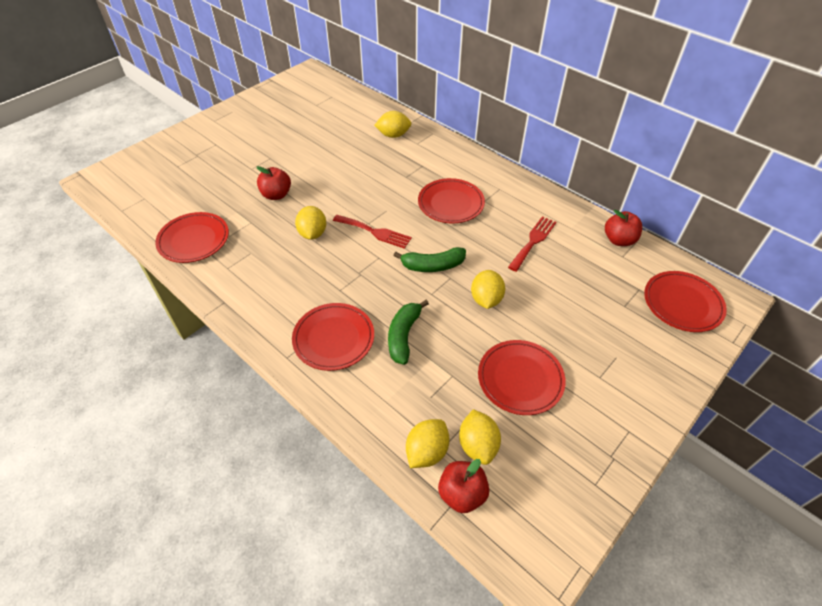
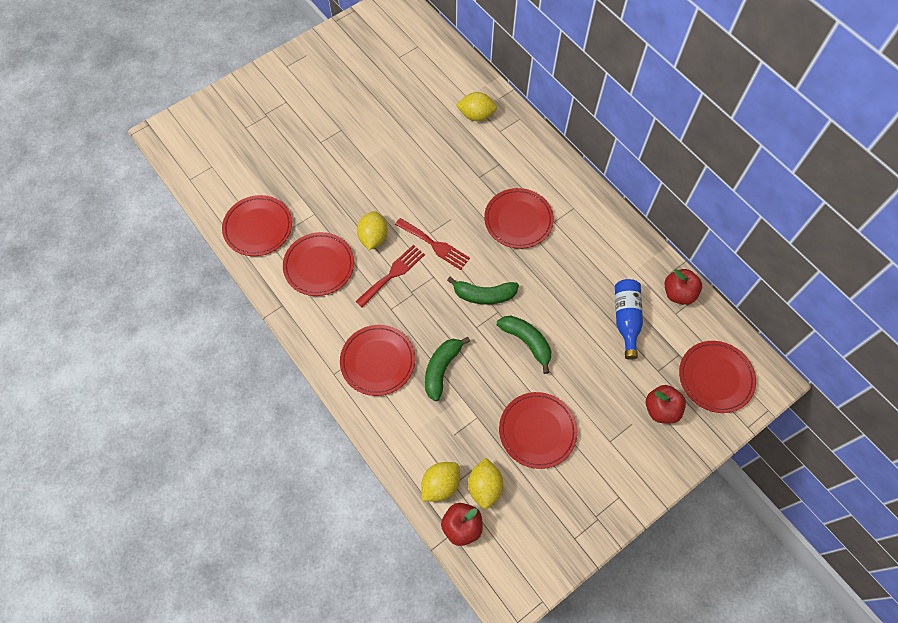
camera: 10 degrees right, 15 degrees up
(260, 263) = (319, 266): none -> red plate
(276, 195) = (343, 182): red apple -> red apple (661, 409)
(486, 299) = (527, 342): yellow lemon -> green banana
(533, 241) = (590, 281): red fork -> red fork (392, 274)
(577, 267) = (626, 319): none -> blue bottle

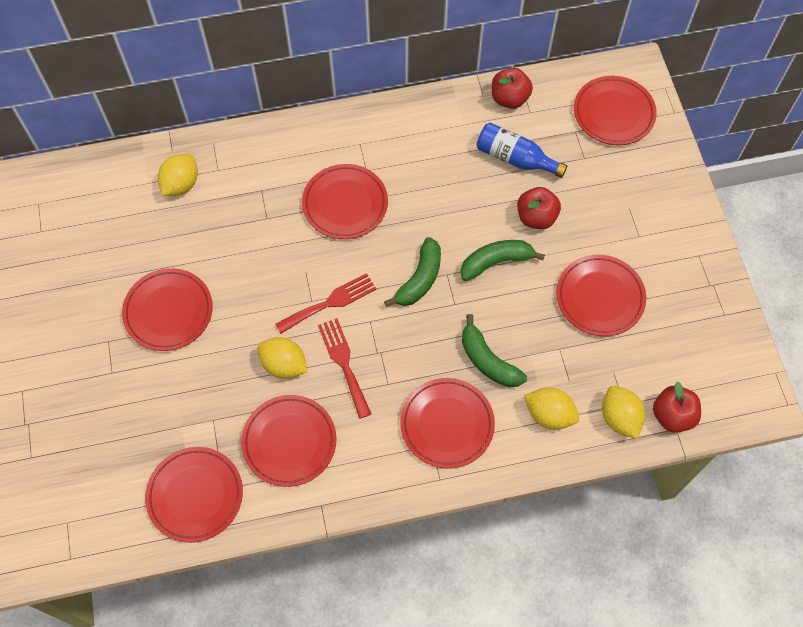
camera: 65 degrees left, 0 degrees up
(378, 152) = (168, 311): none -> red plate
(484, 487) = (639, 375): yellow lemon -> yellow lemon (549, 414)
(661, 409) = (625, 175): red apple -> red apple (536, 217)

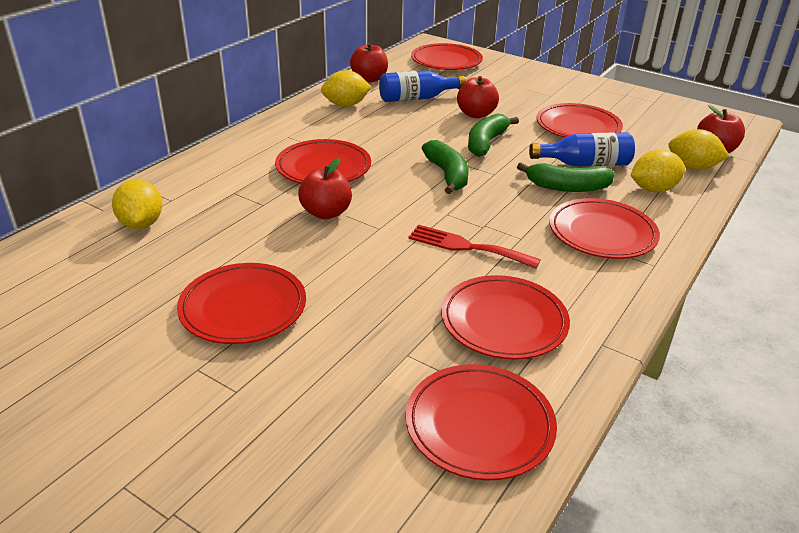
camera: 45 degrees left, 30 degrees down
(284, 365) = (417, 277): yellow lemon -> yellow lemon (346, 105)
(295, 258) = (326, 213): none -> red apple
(330, 303) = (397, 221): red fork -> none
(538, 346) = (584, 164): none -> blue bottle

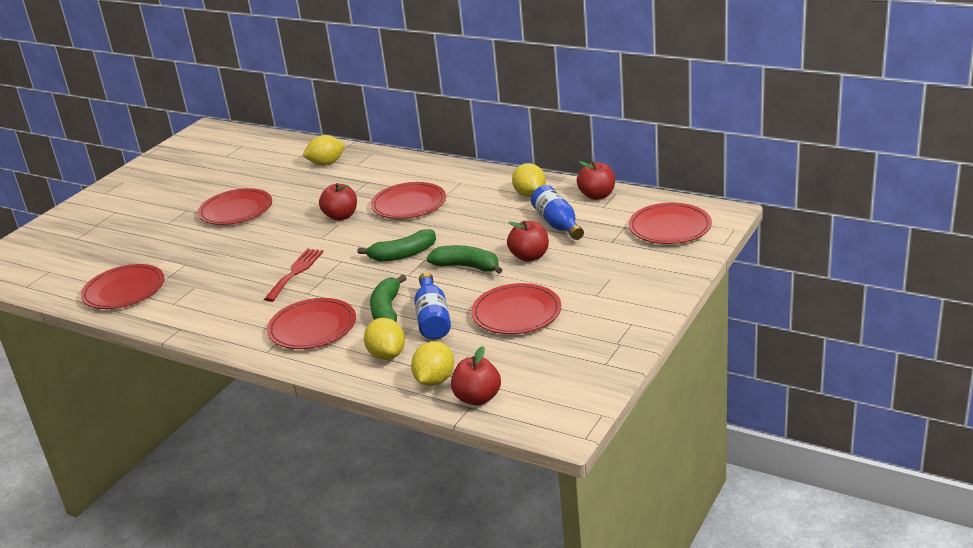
camera: 90 degrees right, 5 degrees down
(504, 321) = (209, 292): red plate -> none

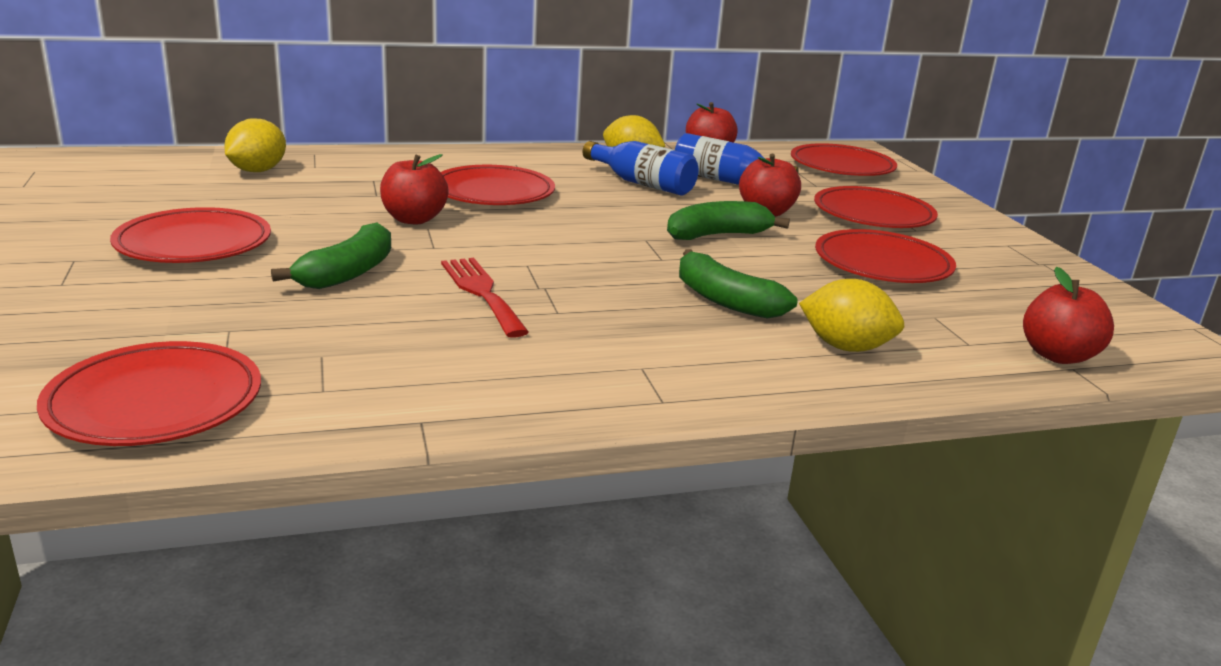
camera: 50 degrees left, 5 degrees down
(312, 328) = (667, 349): red plate -> red plate (873, 214)
(402, 254) = (604, 240): green banana -> green banana (348, 273)
(432, 318) = (803, 293): blue bottle -> blue bottle (642, 183)
(435, 380) = (968, 354): yellow lemon -> none

